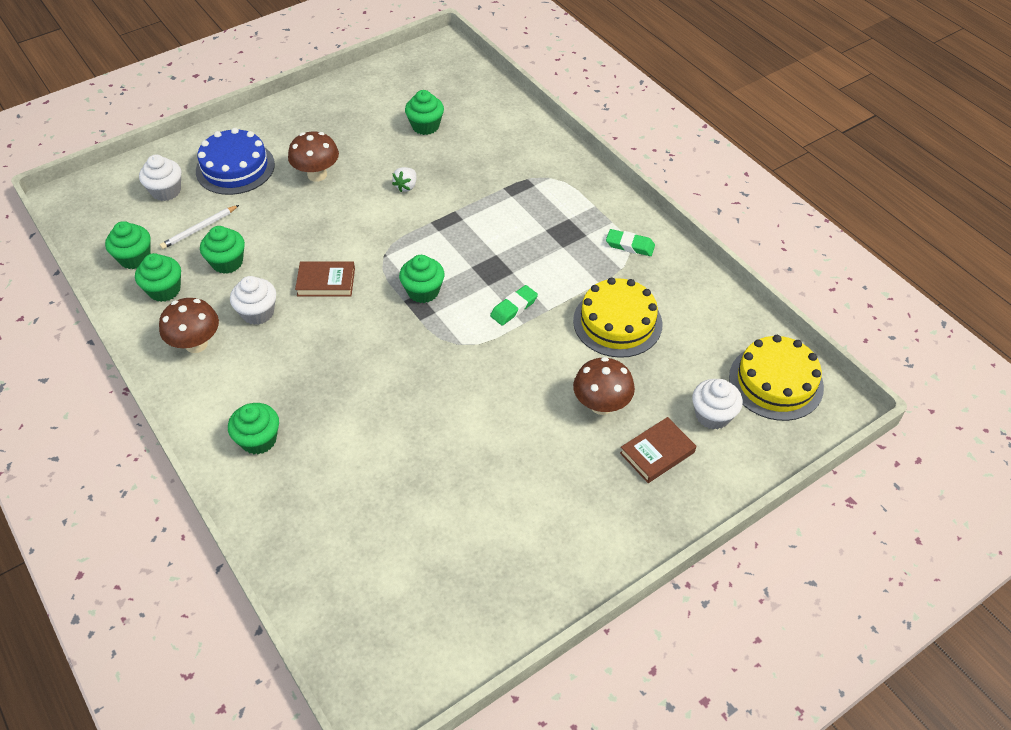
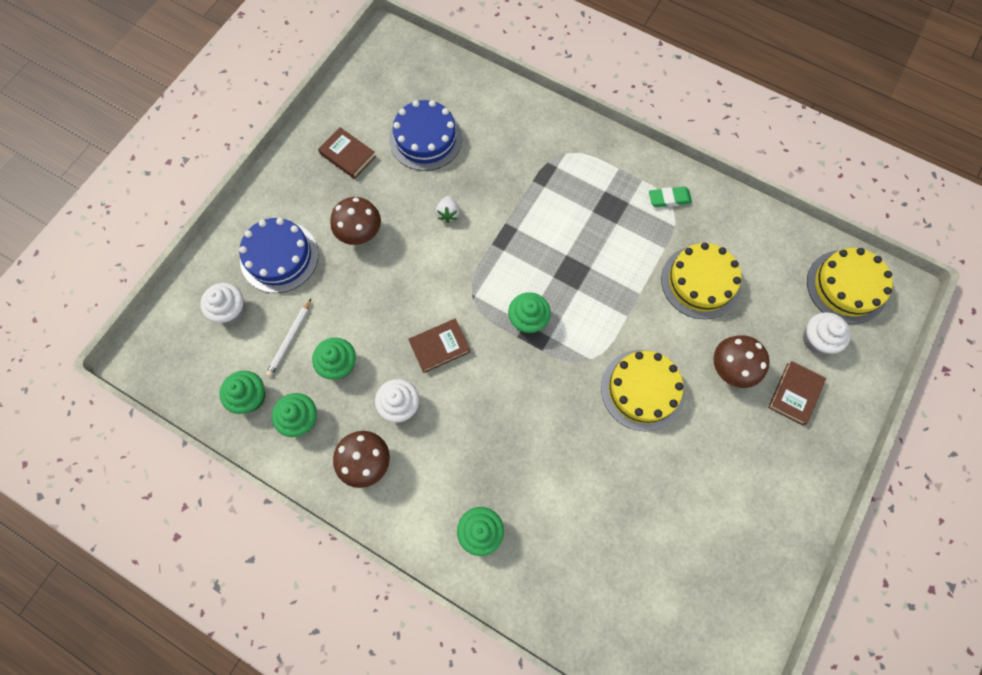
camera: 25 degrees left, 20 degrees up
(347, 116) = (347, 155): none -> brown book
(425, 126) = (425, 138): green cupcake -> blue cake
(497, 388) = (642, 390): none -> yellow cake
(514, 308) = (611, 304): green eraser -> none

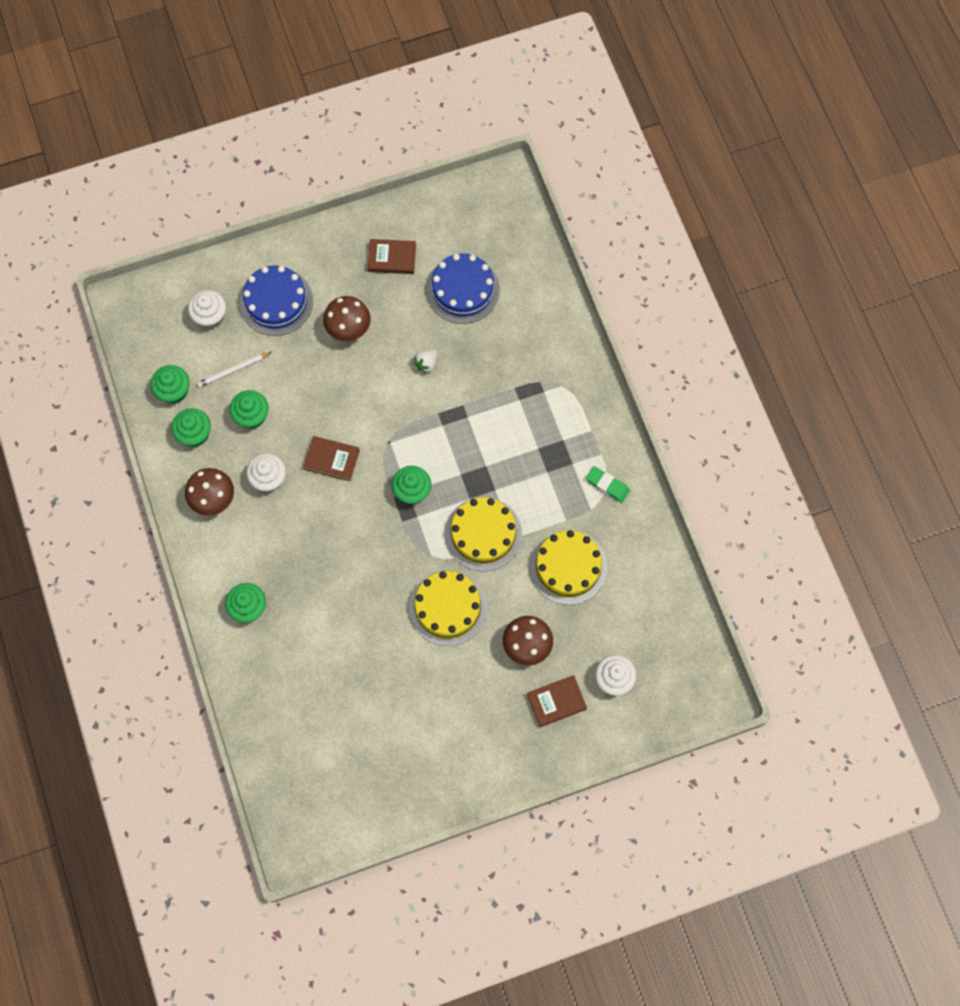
camera: 40 degrees right, 0 degrees up
(347, 155) = (392, 258): brown book -> brown book turned 75 degrees counterclockwise
(846, 286) = (678, 661): yellow cake -> yellow cake (483, 534)

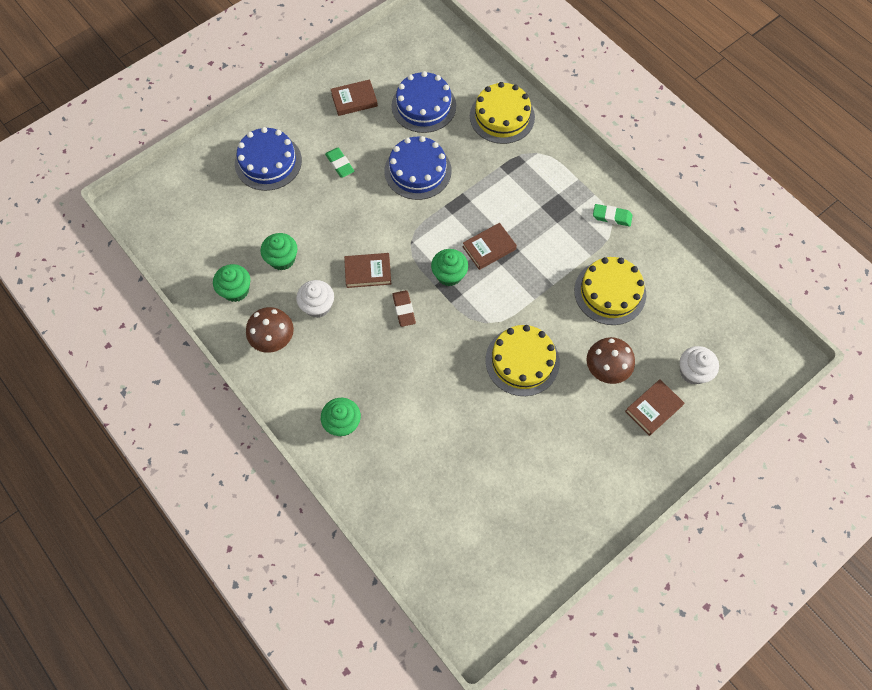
camera: 20 degrees left, 5 degrees down
(174, 391) = (203, 261): green cupcake -> none
(210, 316) = (214, 191): white cupcake -> none
(233, 370) = (251, 227): white pencil -> none
(348, 329) = (340, 164): brown mushroom -> green eraser
(352, 512) = (404, 309): none -> brown eraser
(426, 364) = (418, 171): white strawberry -> blue cake
(465, 476) = (489, 248): none -> brown book
(483, 534) = (525, 289): yellow cake -> yellow cake (502, 116)

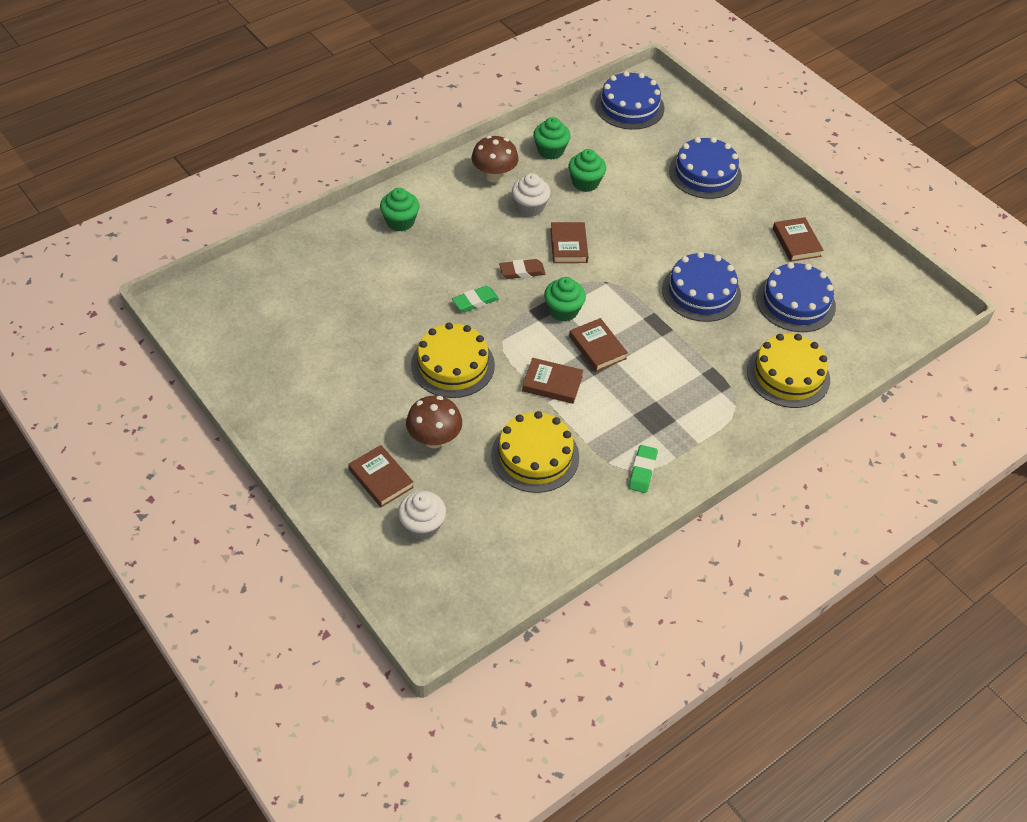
camera: 90 degrees right, 15 degrees down
(170, 221) = (629, 106): none -> blue cake
(340, 164) = (706, 228): green eraser -> green eraser (475, 301)
(533, 281) = (552, 384): none -> brown book

